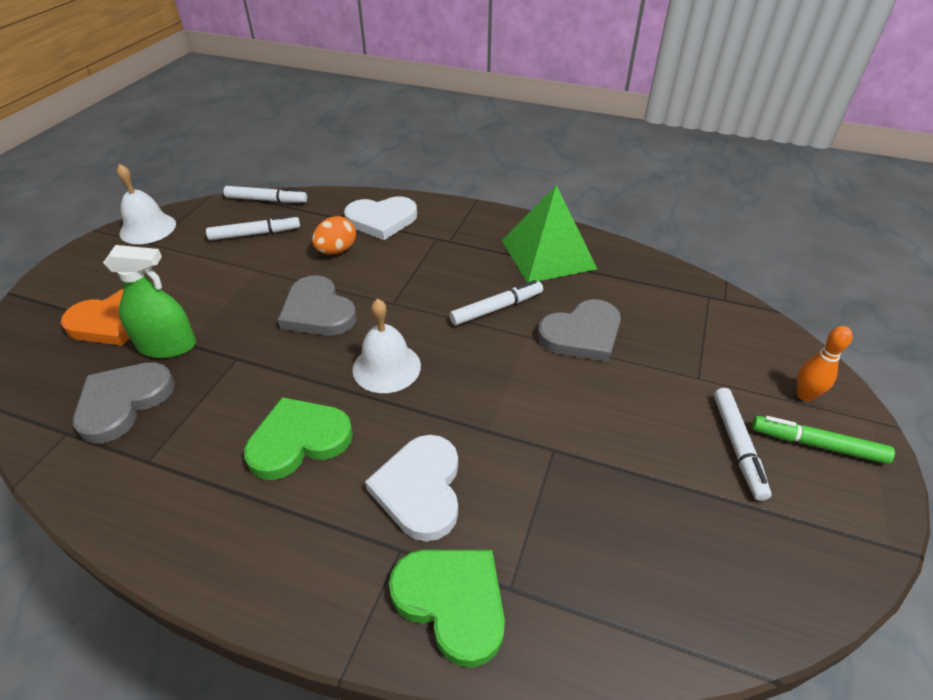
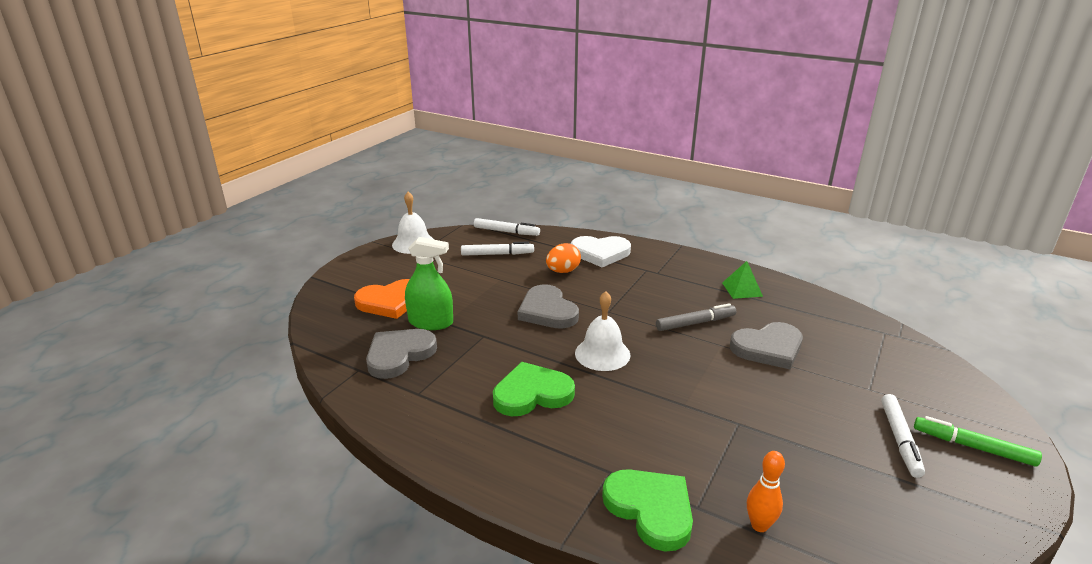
camera: 10 degrees right, 15 degrees down
(420, 489) = (627, 436): white heart -> none
(497, 308) = (695, 323): white marker -> grey marker
(548, 254) = (742, 289): green pyramid -> green pyramid, size x0.50
(804, 395) = (966, 411): orange bowling pin -> orange bowling pin (759, 525)

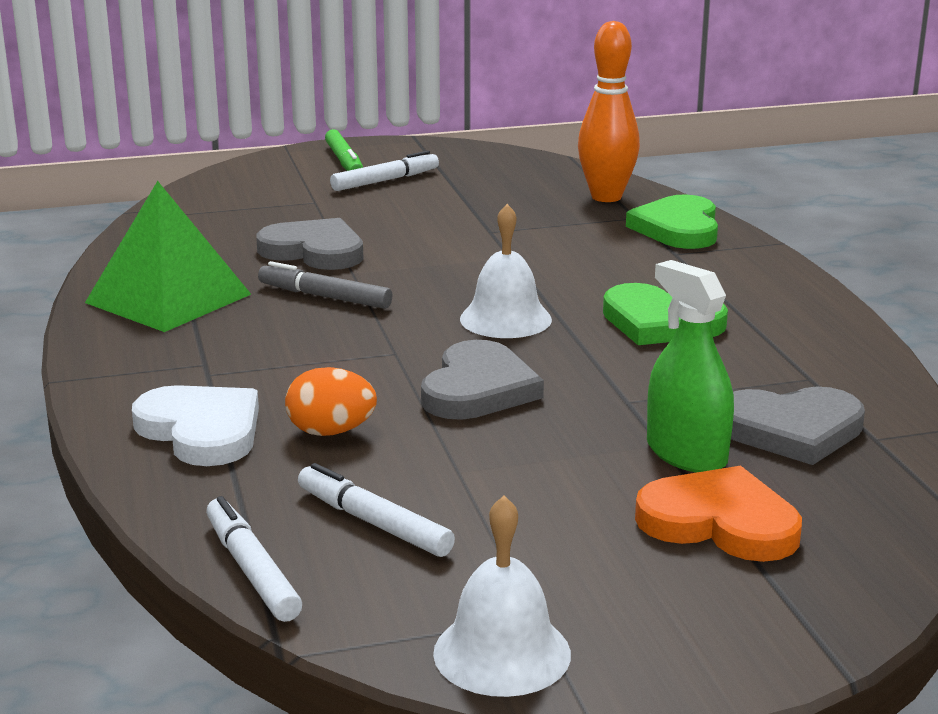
camera: 135 degrees left, 5 degrees down
(742, 289) = (168, 298): green pyramid -> green pyramid, size x2.02
(759, 525) = (606, 197): orange bowling pin -> orange bowling pin, size x1.80

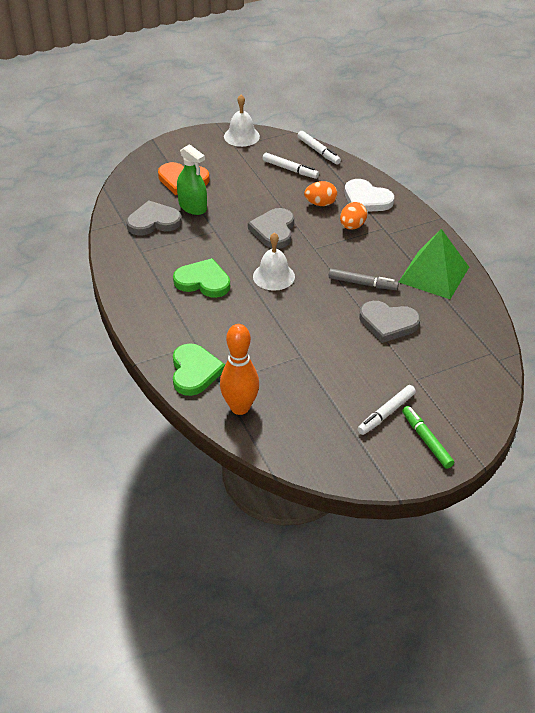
camera: 170 degrees right, 20 degrees up
(280, 382) = (352, 226): none -> orange egg

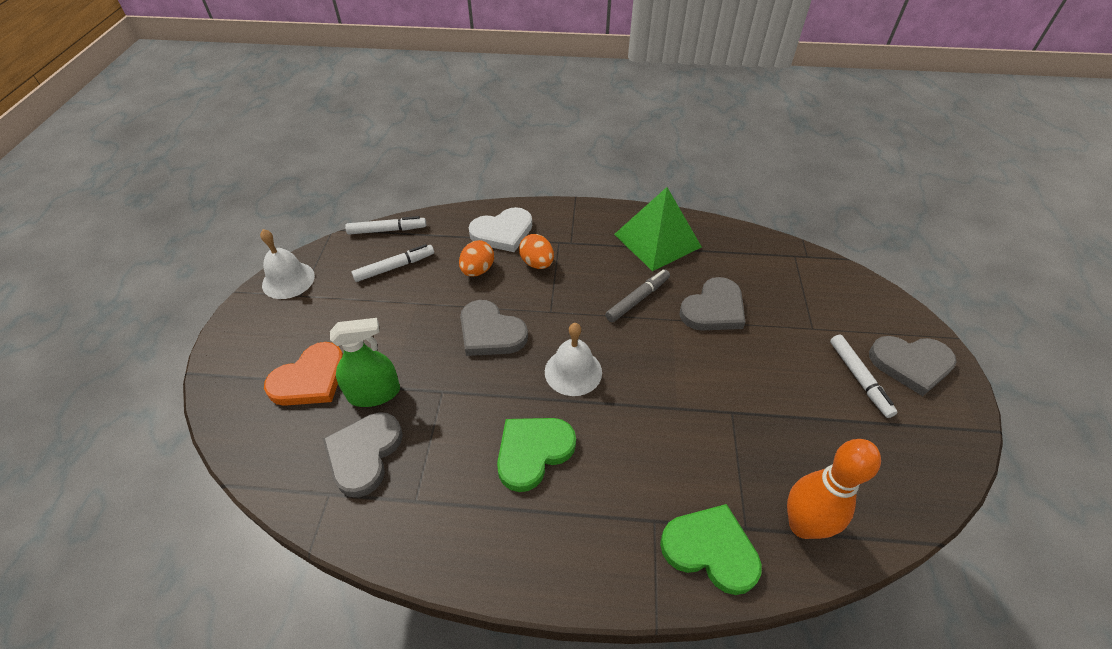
camera: 60 degrees left, 5 degrees up
(426, 440) = (911, 364): green marker -> grey heart

